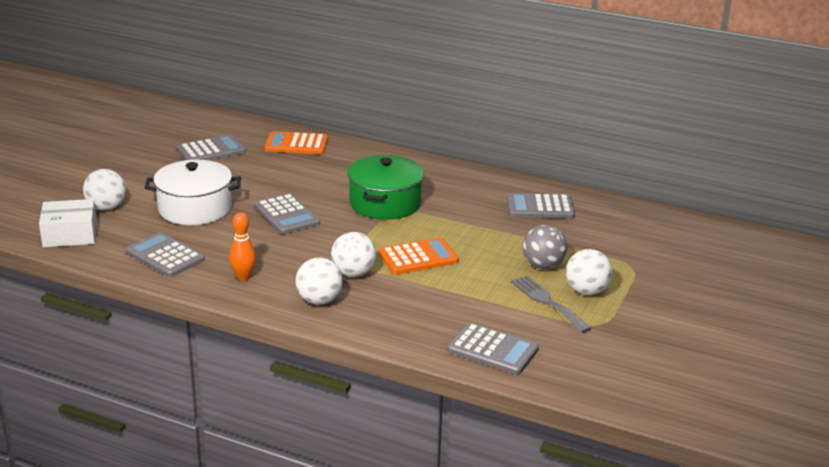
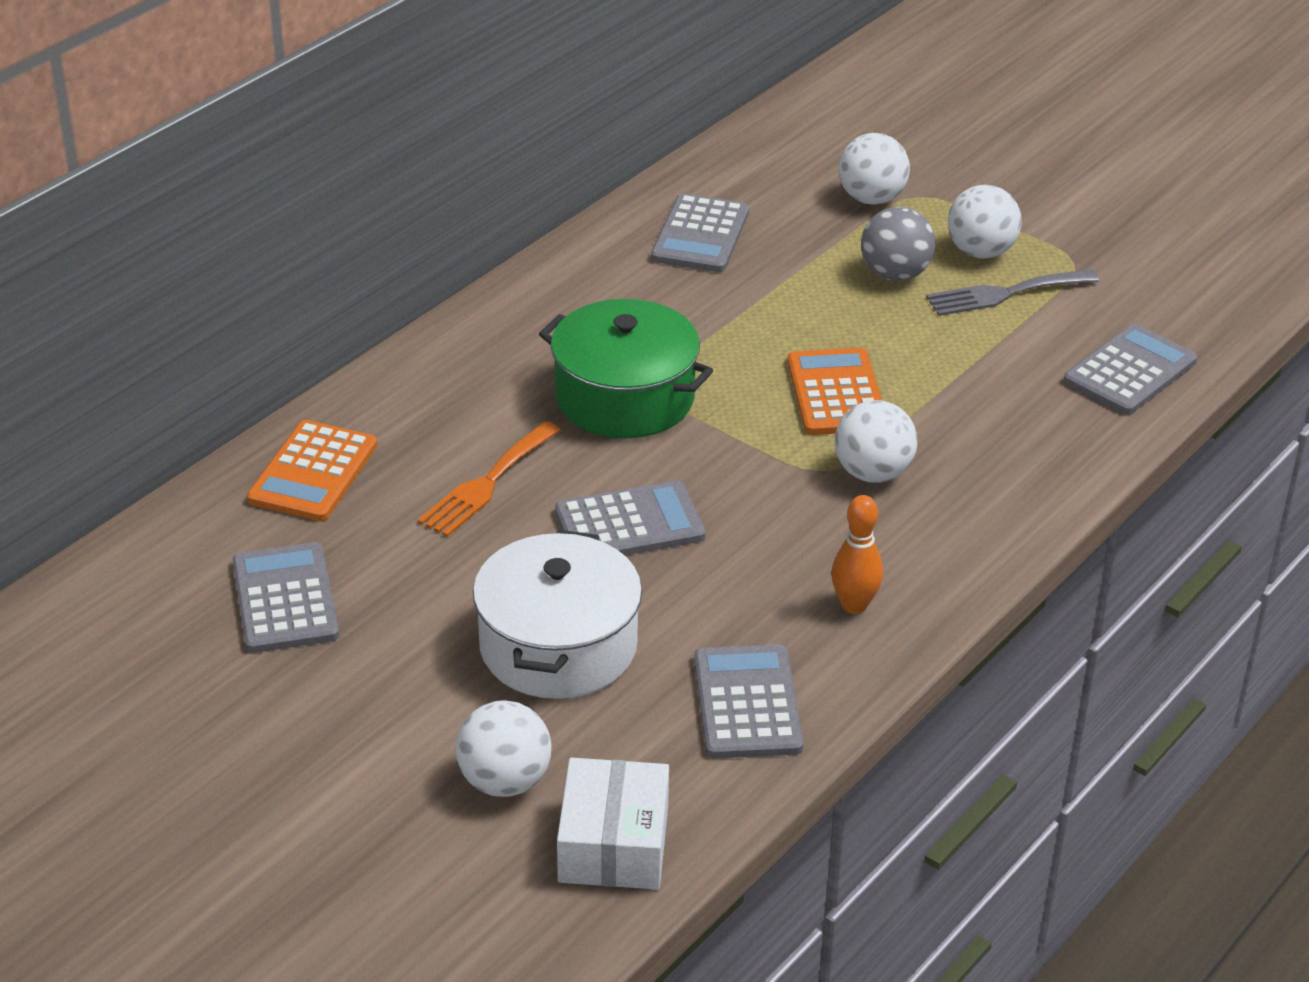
camera: 75 degrees left, 10 degrees up
(165, 256) = (747, 703): grey calculator -> grey calculator turned 120 degrees clockwise
(304, 180) = (487, 483): none -> orange fork
(319, 300) = (955, 524): white ball -> white ball (871, 198)

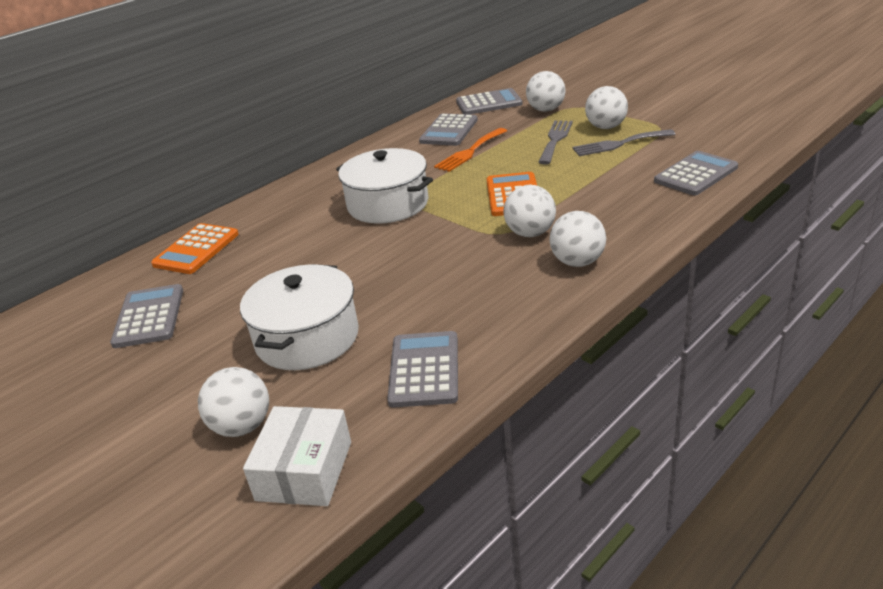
camera: 10 degrees right, 5 degrees down
(487, 483) = (294, 250): orange fork -> orange fork (470, 152)
(625, 397) = (388, 204): green pot -> white pot
(629, 524) = (373, 267): grey calculator -> grey calculator (489, 103)
(854, 605) = (508, 306): orange bowling pin -> none
(895, 274) = (555, 140): grey ball -> grey fork
(951, 532) = (577, 262): none -> white ball

